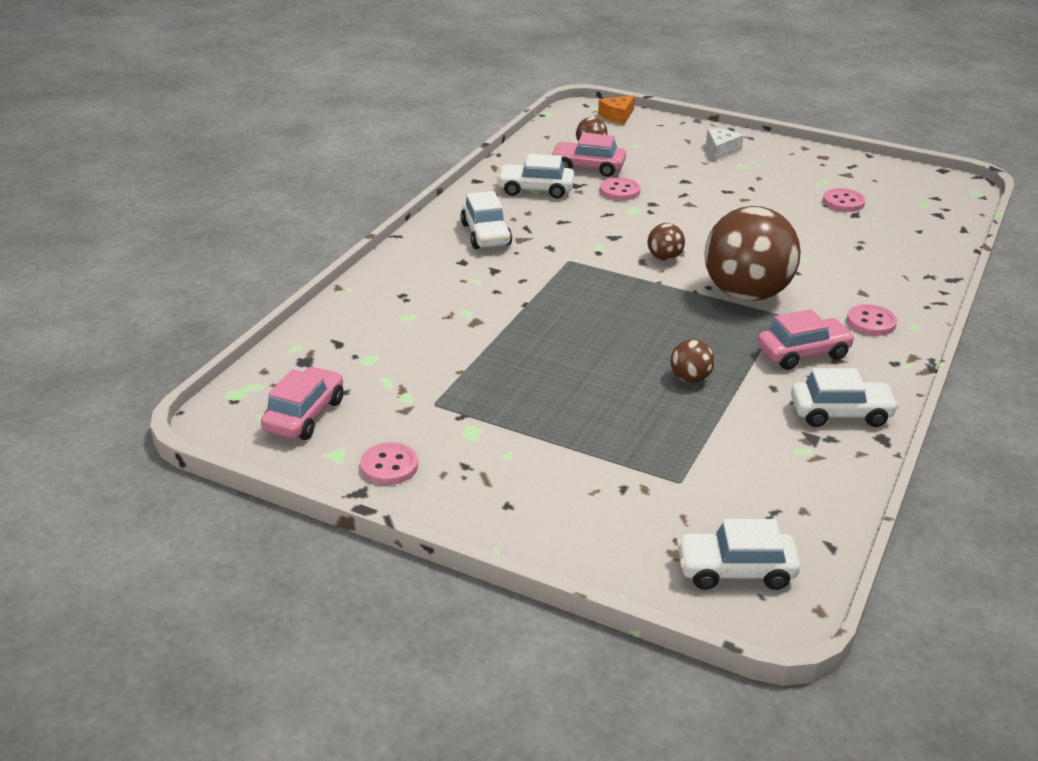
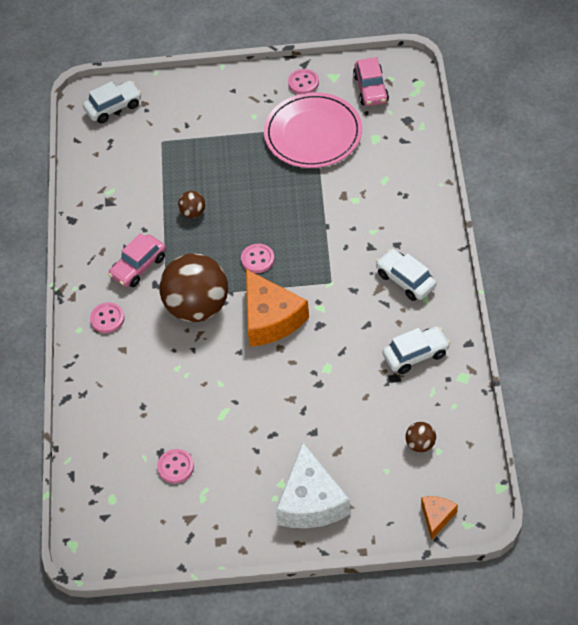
camera: 155 degrees right, 20 degrees up
(444, 397) = (313, 134): none -> pink plate
(588, 167) = (400, 410): pink car -> none
(619, 191) = (353, 388): pink button -> pink button (257, 259)
(664, 258) = (270, 318): brown ball -> orange cheese
(721, 150) = (311, 501): white cheese -> white cheese, size x2.00
(840, 413) = (100, 227): white car -> none

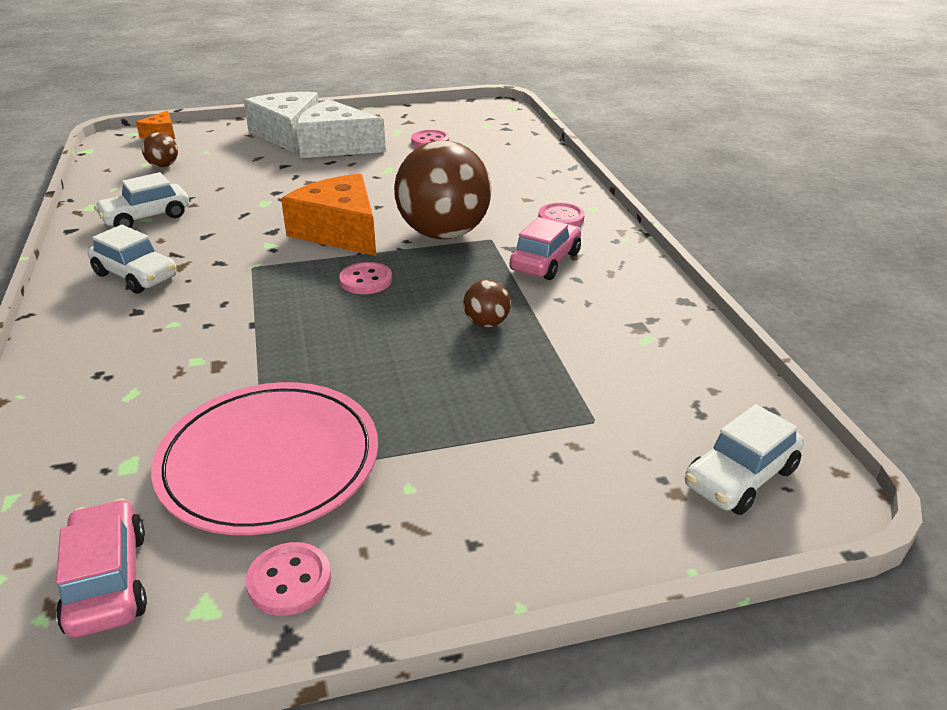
camera: 165 degrees right, 20 degrees down
(265, 467) = (336, 146): none -> white cheese

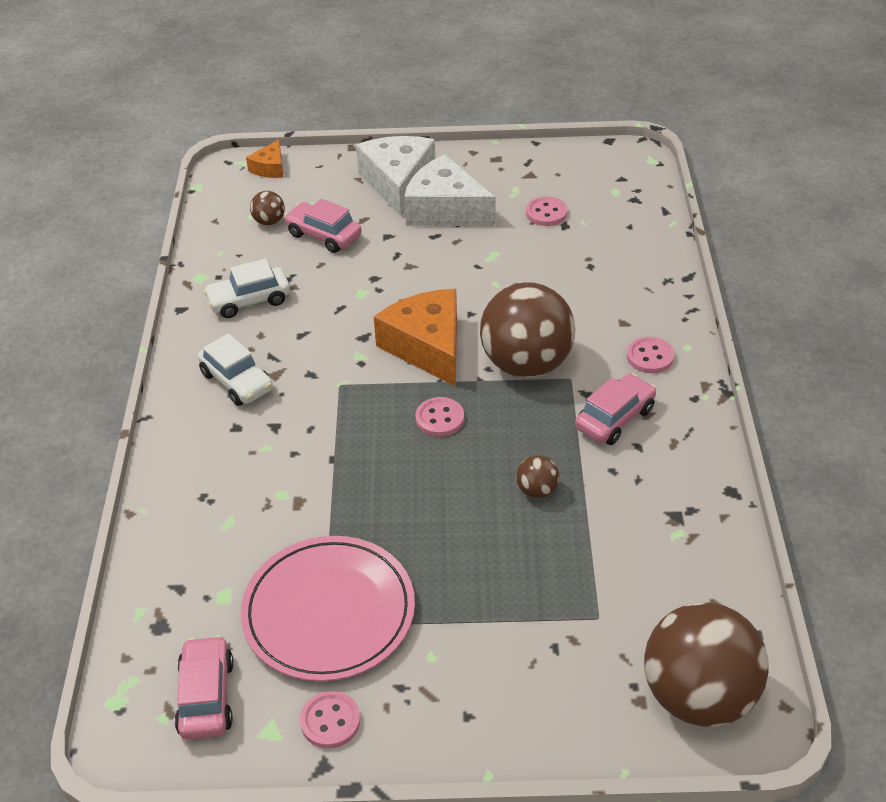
camera: 15 degrees right, 10 degrees up
(220, 170) = (324, 235): none -> pink car
(740, 477) = (698, 696): white car -> brown ball

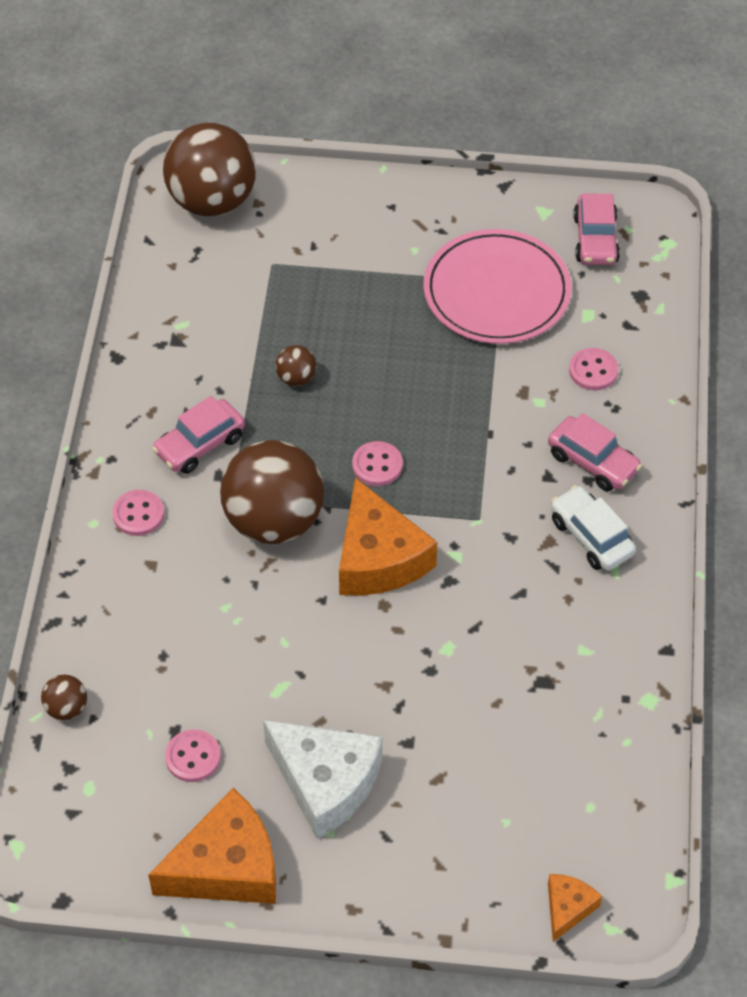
camera: 175 degrees left, 10 degrees up
(249, 300) = (584, 653): white car -> none
(269, 221) = (564, 791): brown ball -> brown ball (66, 708)
(324, 235) = (491, 754): pink car -> pink car (592, 462)
(330, 721) = (497, 213): pink button -> pink button (593, 371)
(398, 183) = (383, 848): white cheese -> none
(504, 164) = (226, 866): none -> orange cheese

